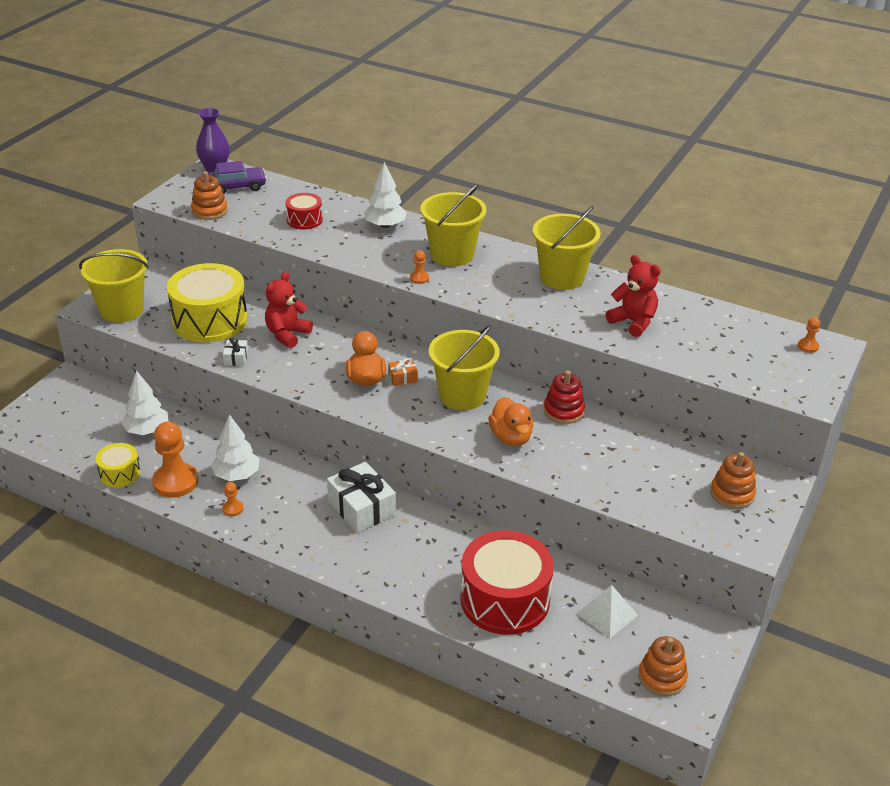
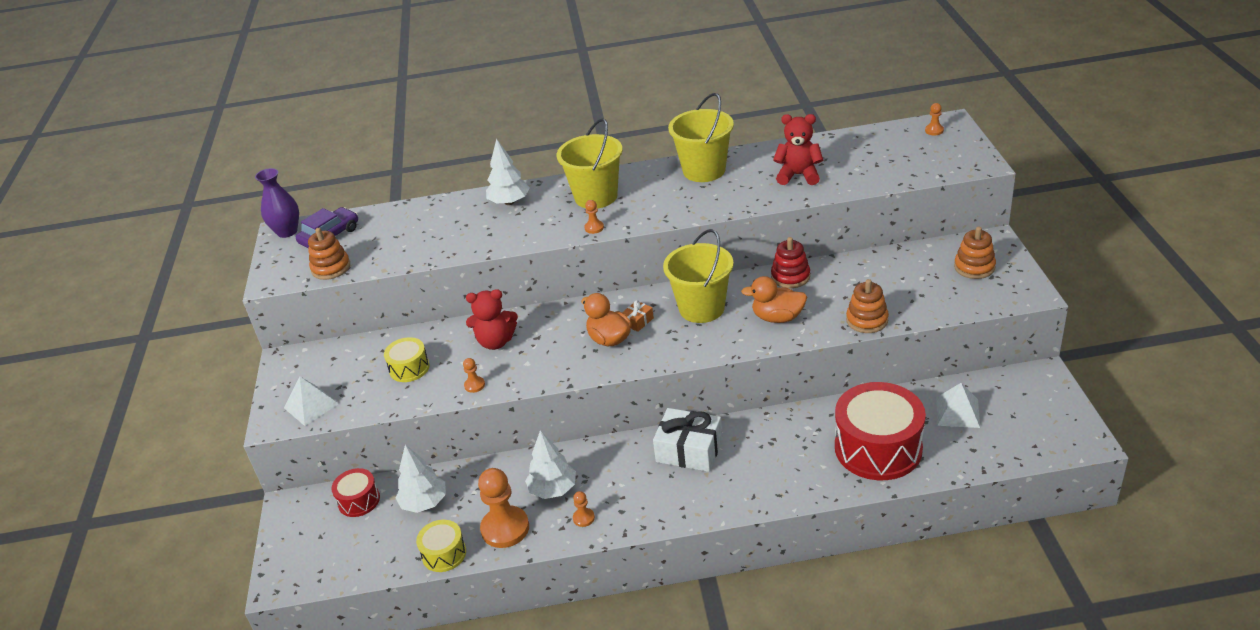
camera: 30 degrees left, 0 degrees up
(122, 310) = (311, 405): yellow bucket -> white pyramid
(210, 320) = (409, 368): yellow drum -> yellow drum, size x0.50
(236, 358) = (474, 385): white gift -> orange pawn
(287, 334) = (496, 342): red teddy bear -> red teddy bear turned 90 degrees counterclockwise
(304, 220) = (431, 232): red drum -> red drum (359, 500)
(511, 437) = (777, 317): orange duck -> orange duck turned 150 degrees clockwise
(662, 677) = (1044, 431): orange stacking toy -> orange stacking toy (867, 320)

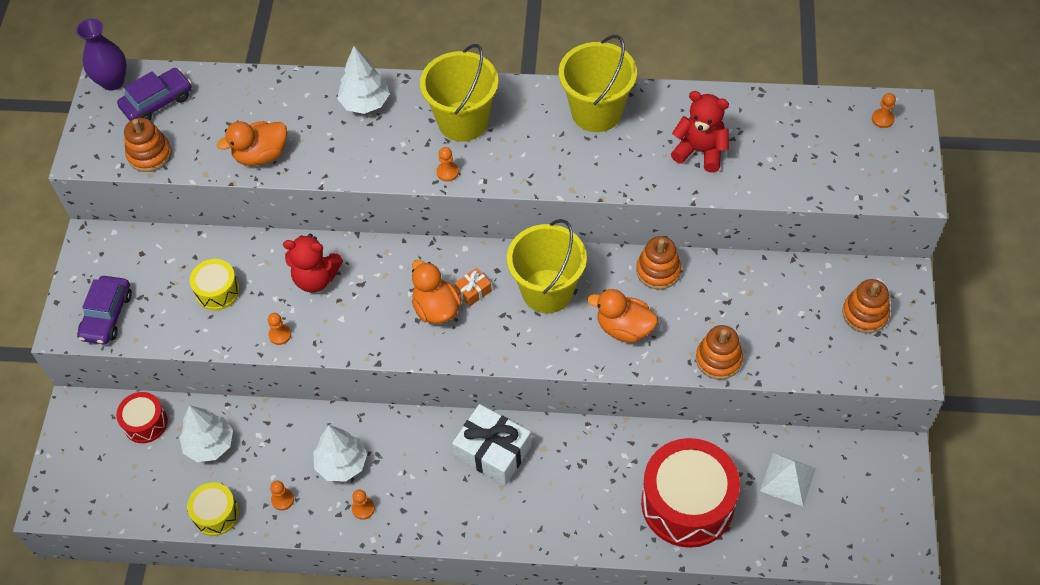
camera: 10 degrees right, 20 degrees up
(311, 405) = (107, 316): white pyramid -> purple car
(430, 249) = (261, 155): none -> orange duck
(505, 528) = (282, 499): orange pawn -> orange pawn, size x0.45
(790, 277) = (658, 271): red stacking toy -> orange stacking toy

